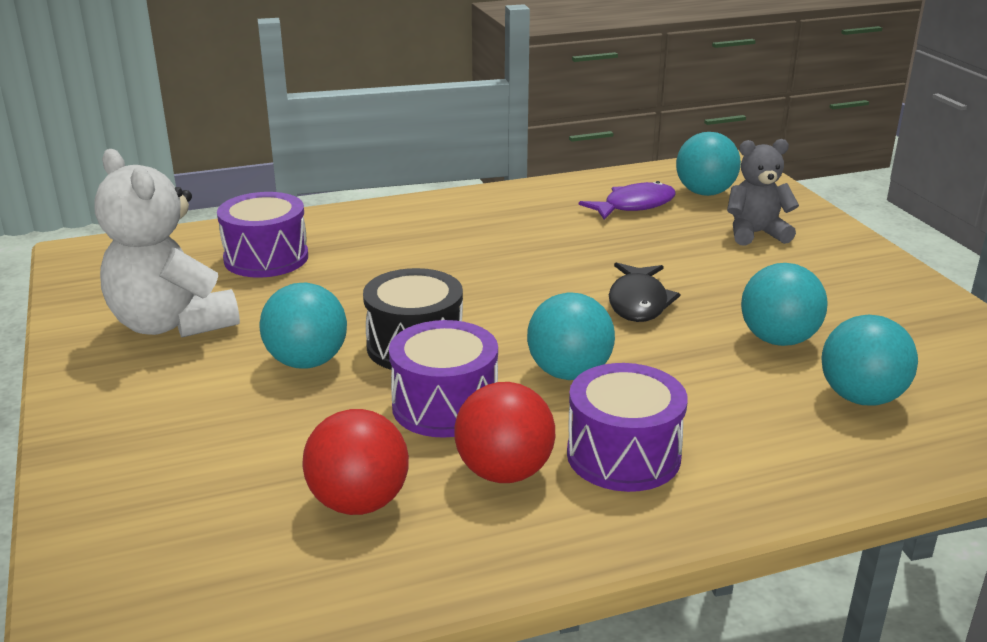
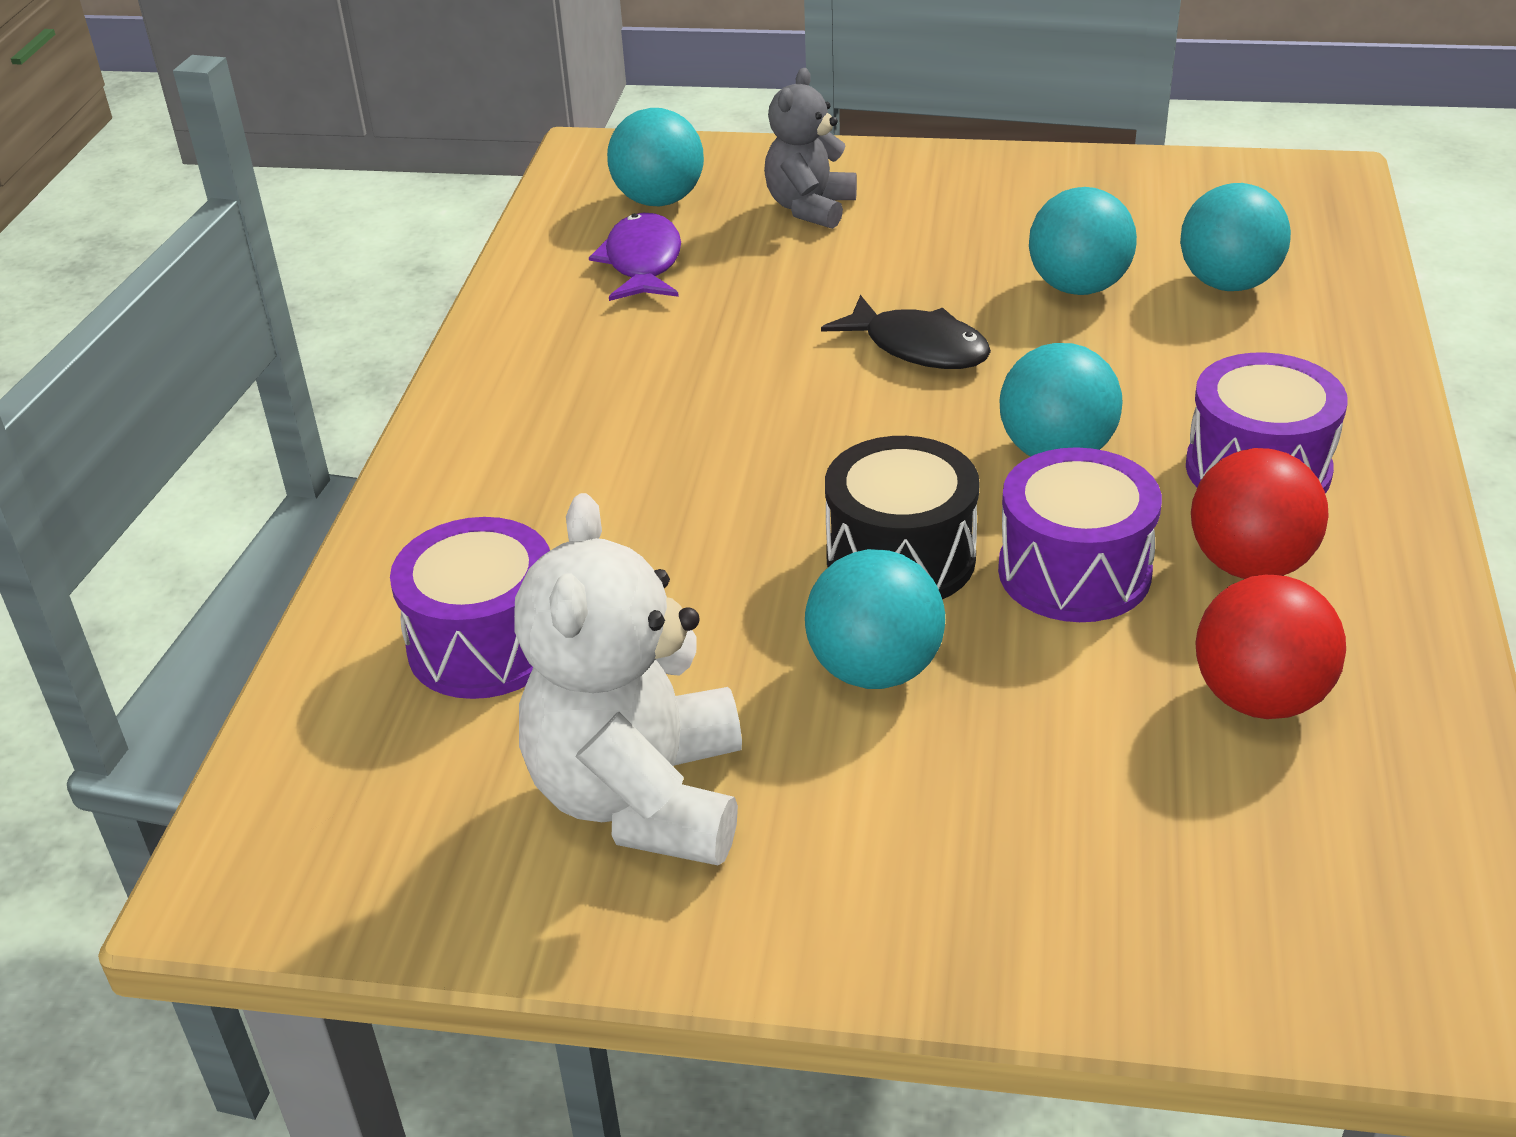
camera: 60 degrees left, 10 degrees up
(172, 324) = (641, 797): white teddy bear -> white teddy bear turned 105 degrees clockwise

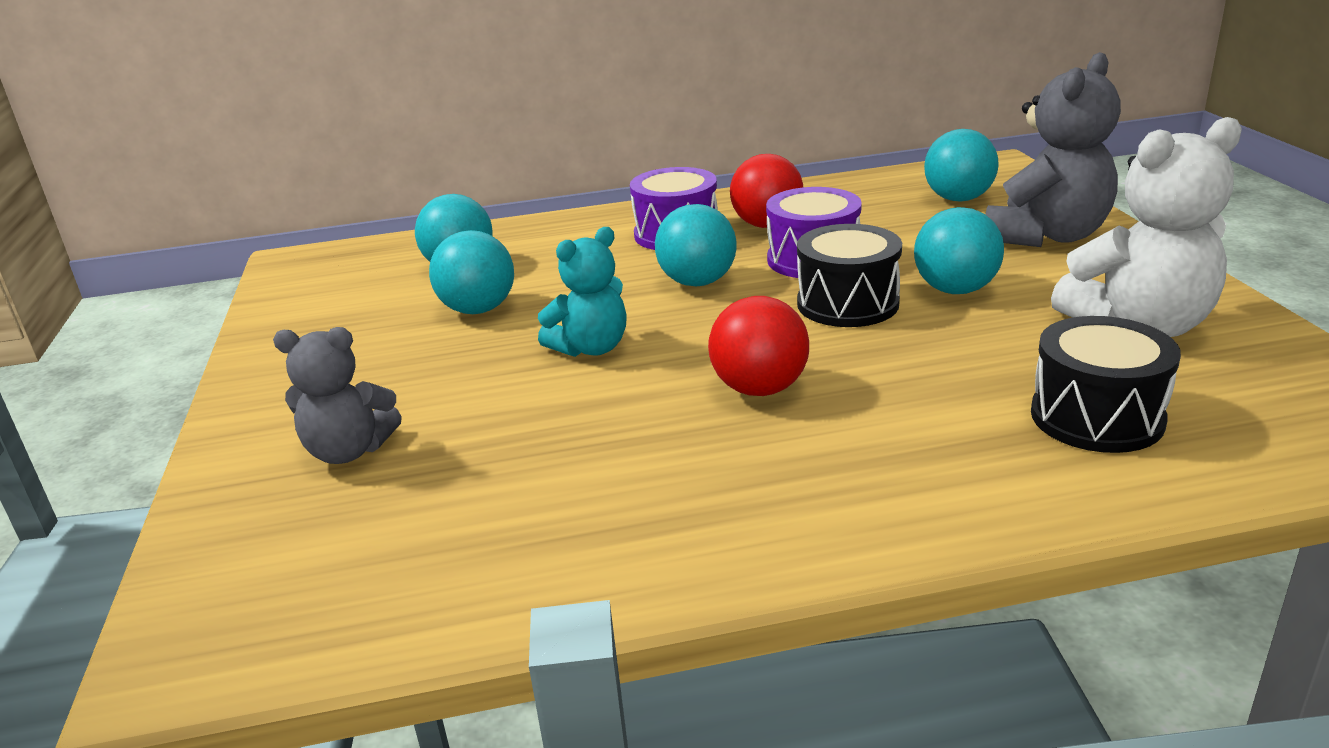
camera: 110 degrees left, 10 degrees down
(485, 644) = (1096, 417): purple drum -> black drum
(643, 262) = (485, 522): purple fish -> none
(659, 200) = (330, 556): turquoise ball -> turquoise ball (958, 199)
(918, 348) = (591, 348): black fish -> turquoise teddy bear
(1014, 869) = (1047, 236): none -> grey teddy bear
(1259, 699) = (870, 211): red ball -> red ball (759, 389)

